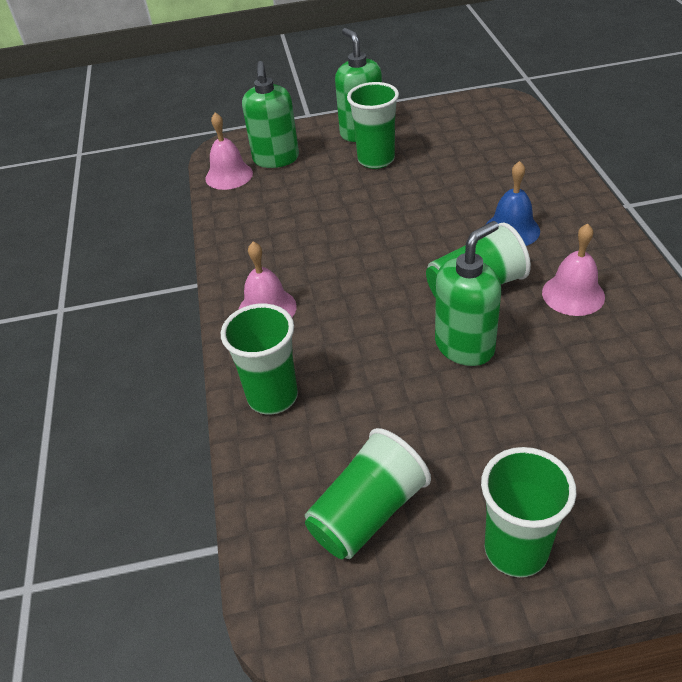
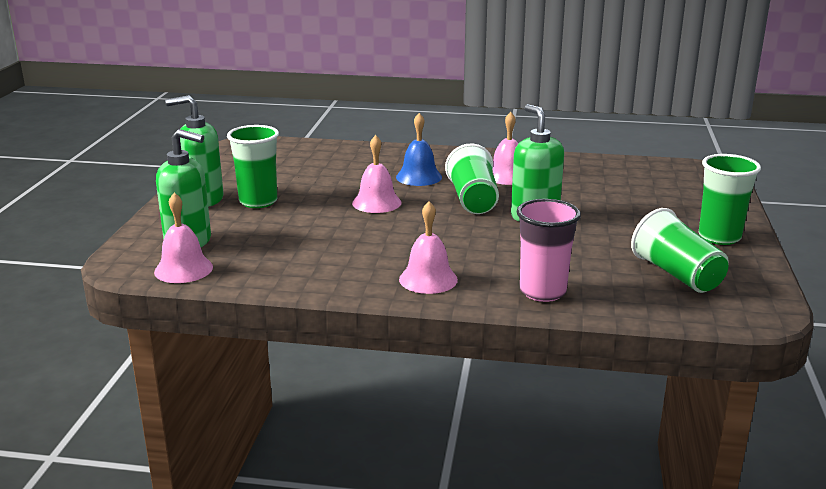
camera: 75 degrees left, 20 degrees down
(272, 396) = (542, 292): green cup -> pink cup
(421, 224) = (376, 203): none -> pink bell

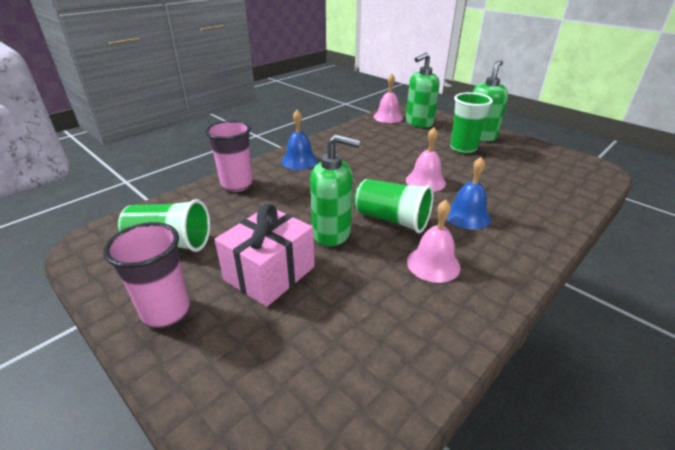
camera: 125 degrees right, 10 degrees up
(428, 279) = (299, 161): pink bell -> blue bell
(621, 220) = (269, 273): none -> pink gift
(719, 237) = (166, 312): green cup -> pink cup

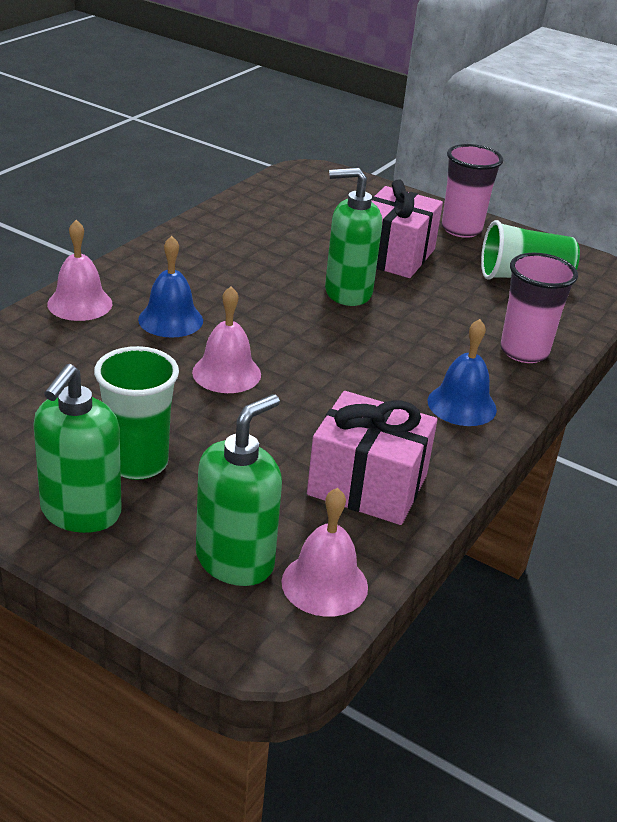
camera: 165 degrees right, 0 degrees up
(363, 137) = (367, 485): none -> pink gift
(392, 219) = (275, 311): green cup -> none
(433, 264) = (224, 267): pink bell -> pink bell (80, 304)

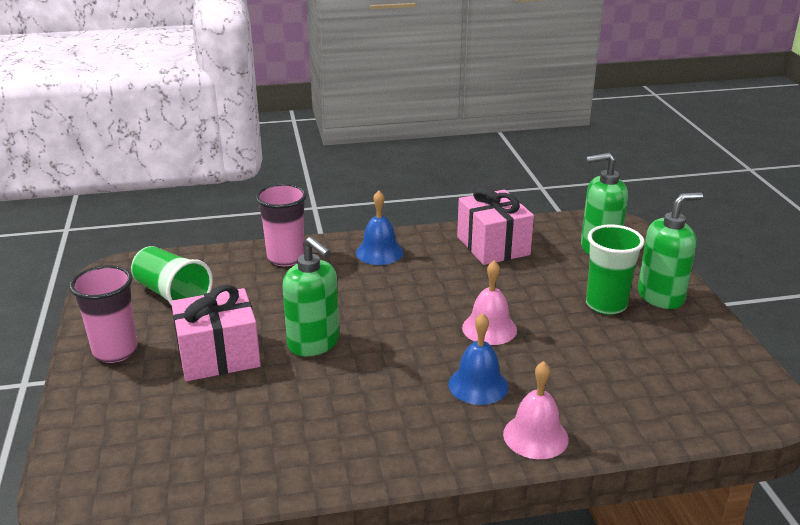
camera: 130 degrees left, 5 degrees down
(324, 584) = (567, 227): pink bell -> none

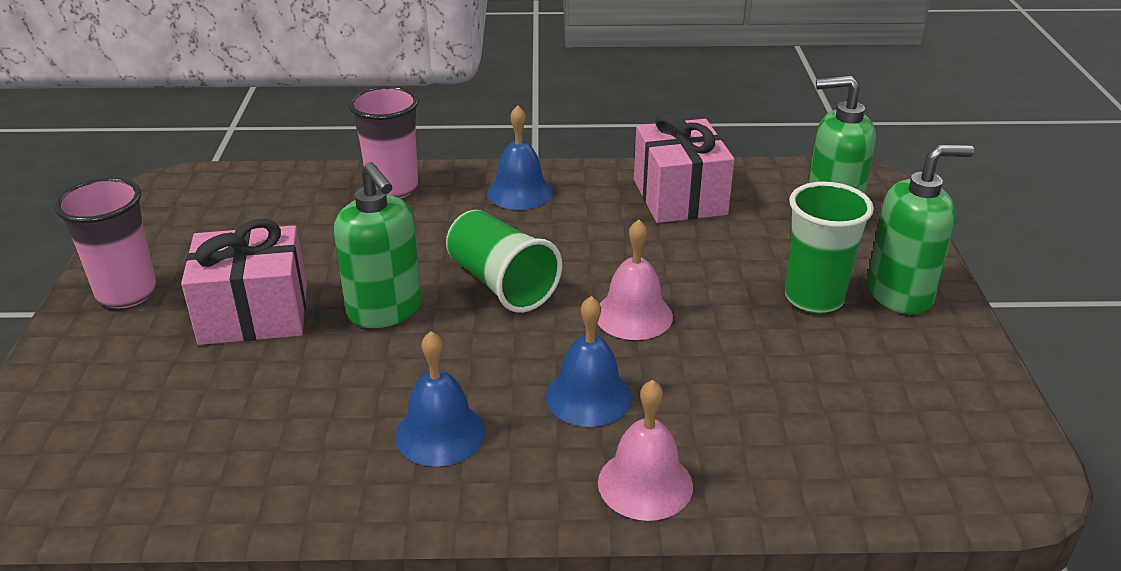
camera: 10 degrees right, 5 degrees up
(172, 295) = (228, 224): green cup -> green cup (501, 284)
(385, 421) = (440, 433): none -> blue bell

